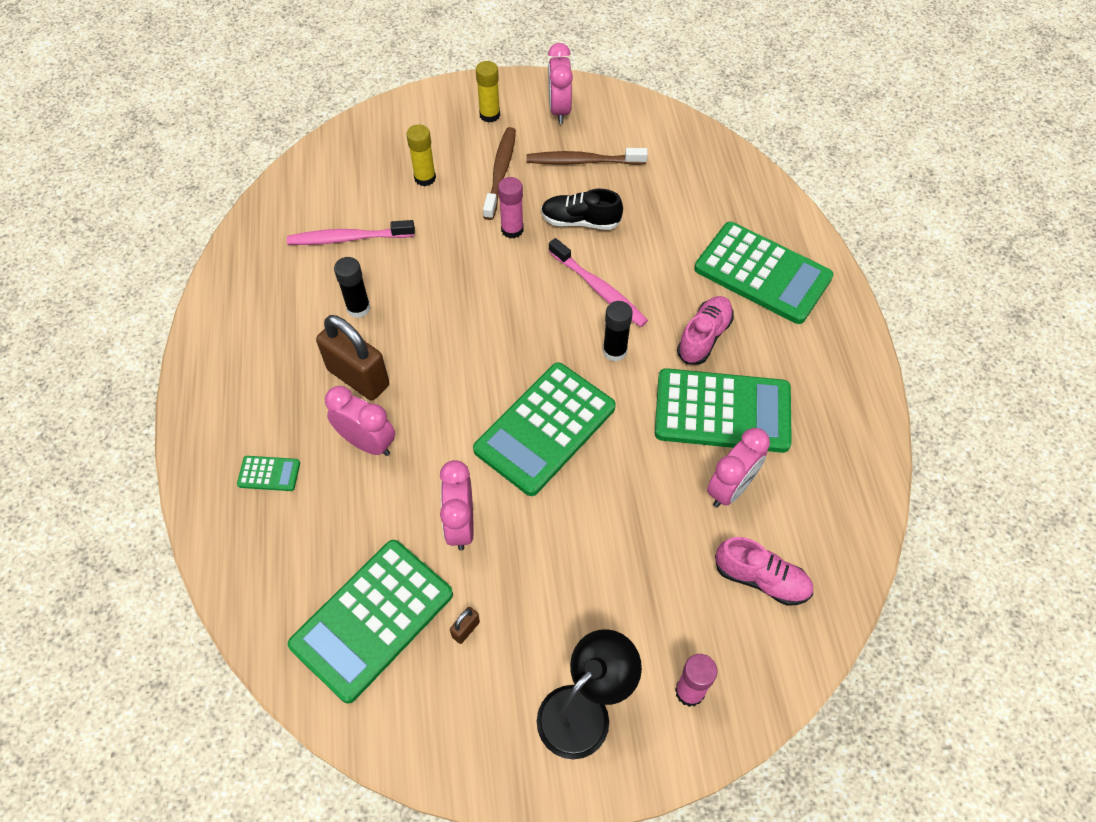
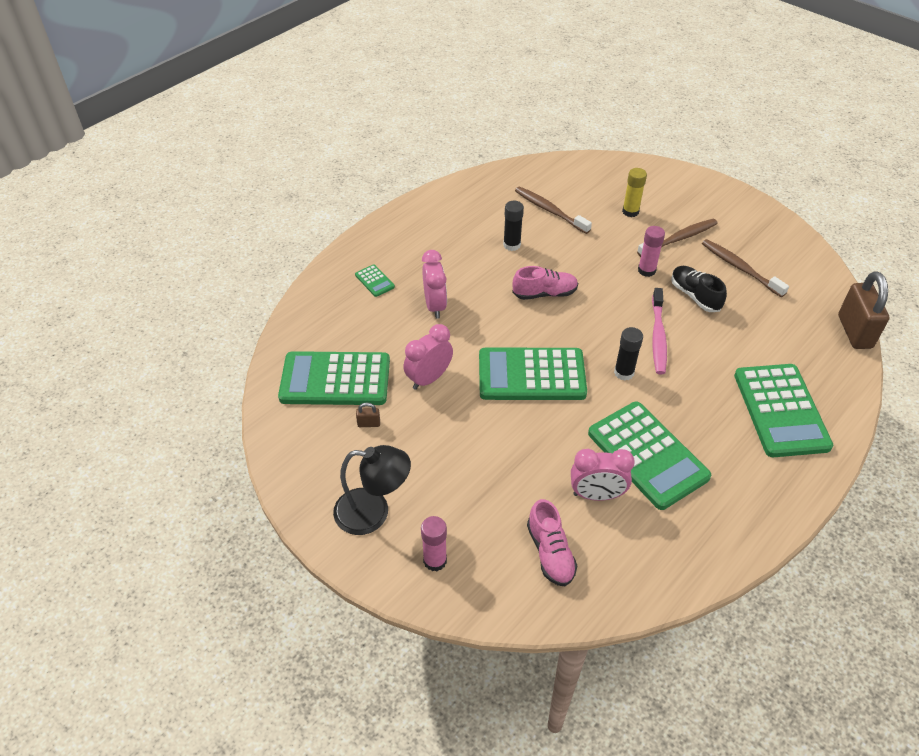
camera: 50 degrees right, 10 degrees down
(348, 238) = (549, 210): pink toothbrush -> brown toothbrush
(358, 377) = (469, 274): brown padlock -> brown padlock (854, 332)
(489, 115) = (712, 207): yellow glue stick -> none
(559, 110) = (762, 232): pink clock -> none
(704, 337) = (691, 410): pink shoe -> pink shoe (544, 293)

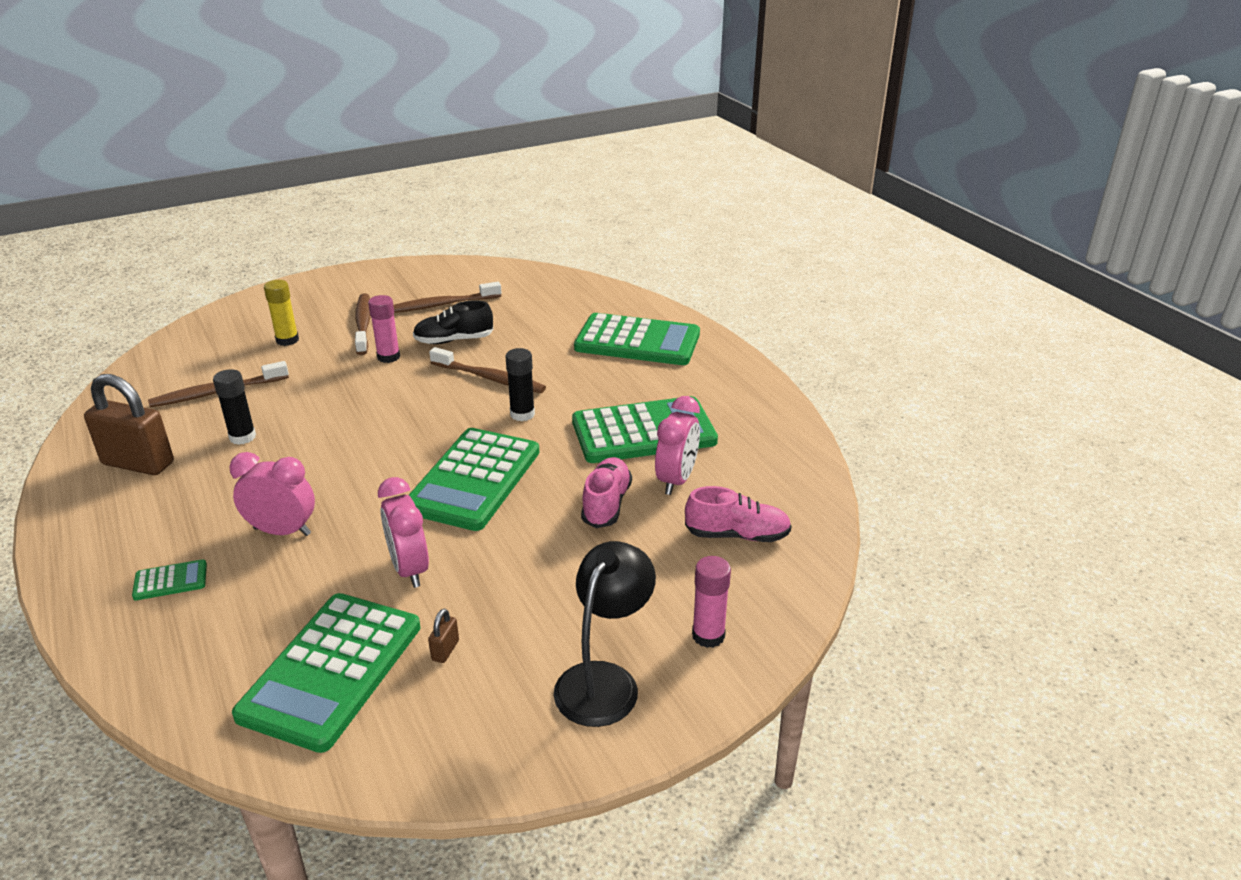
camera: 70 degrees left, 15 degrees down
(544, 293) = (353, 434): pink shoe -> pink shoe (606, 504)
(658, 336) = (490, 378): pink toothbrush -> brown toothbrush
(854, 332) = (573, 278): brown padlock -> brown padlock (138, 463)

